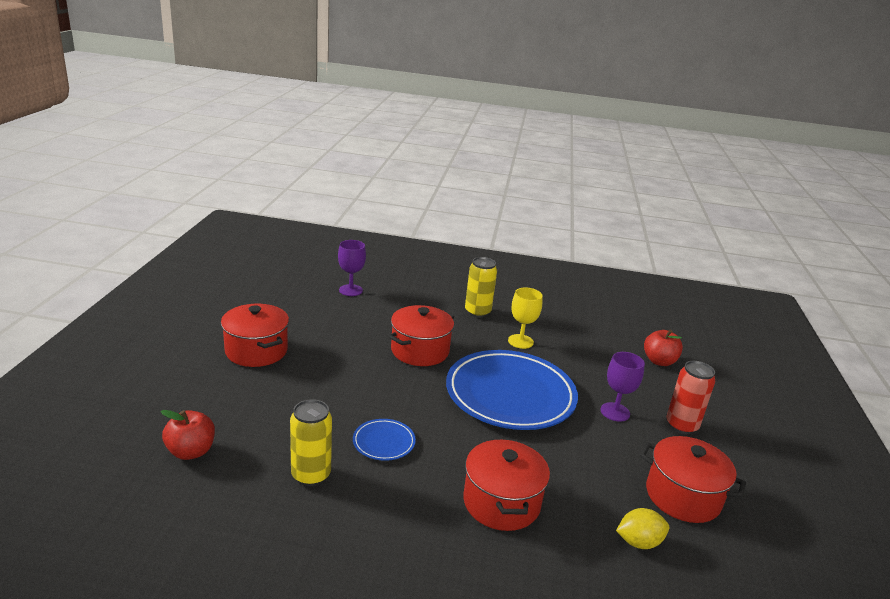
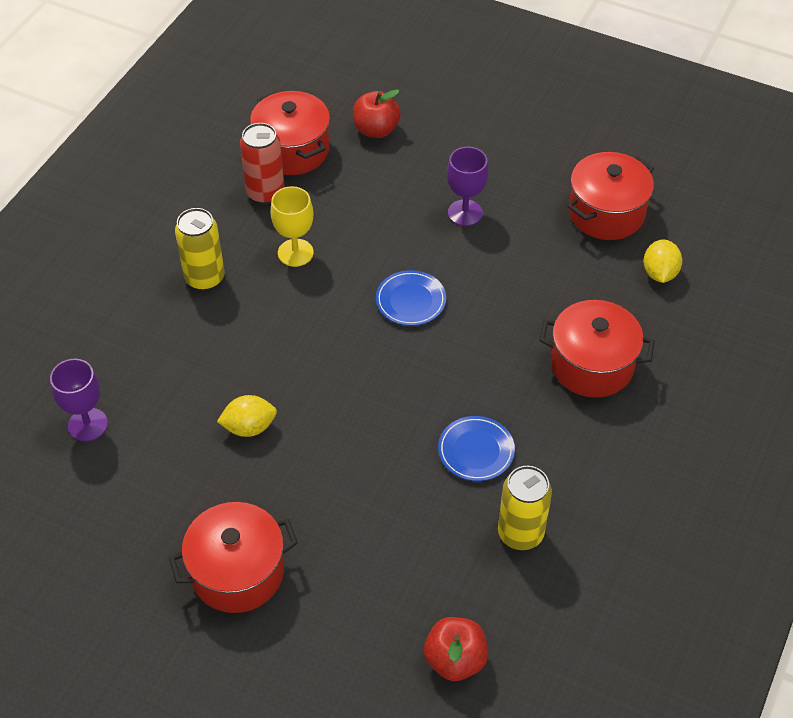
camera: 70 degrees left, 25 degrees up
(368, 341) = (249, 427): none -> yellow lemon
(420, 351) = (289, 371): red pot -> red pot (292, 150)
(510, 394) = (410, 301): blue plate -> blue plate, size x0.42
(681, 425) = (500, 164): red can -> red can (265, 193)

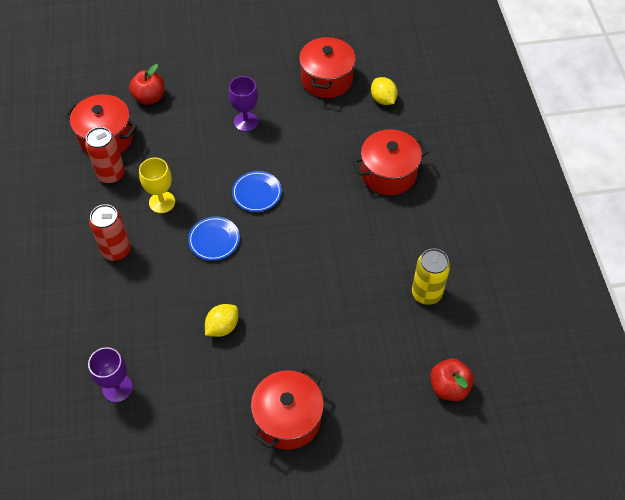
camera: 35 degrees left, 5 degrees up
(205, 278) = (116, 250): yellow can -> red can
(476, 451) = (365, 261): blue plate -> blue plate (214, 240)

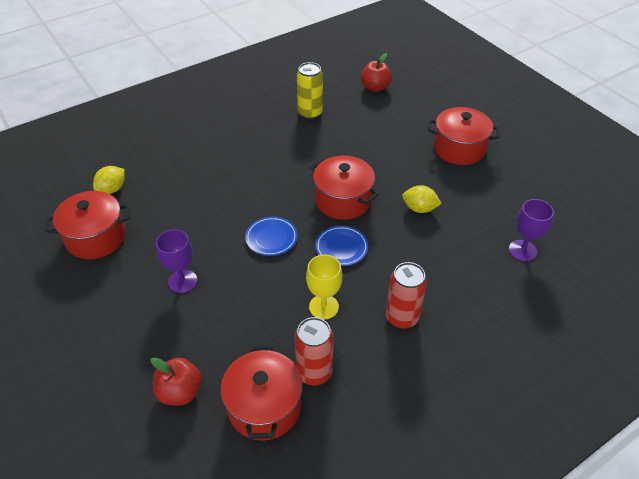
camera: 115 degrees left, 10 degrees down
(388, 173) = (204, 161): red pot -> red pot (343, 200)

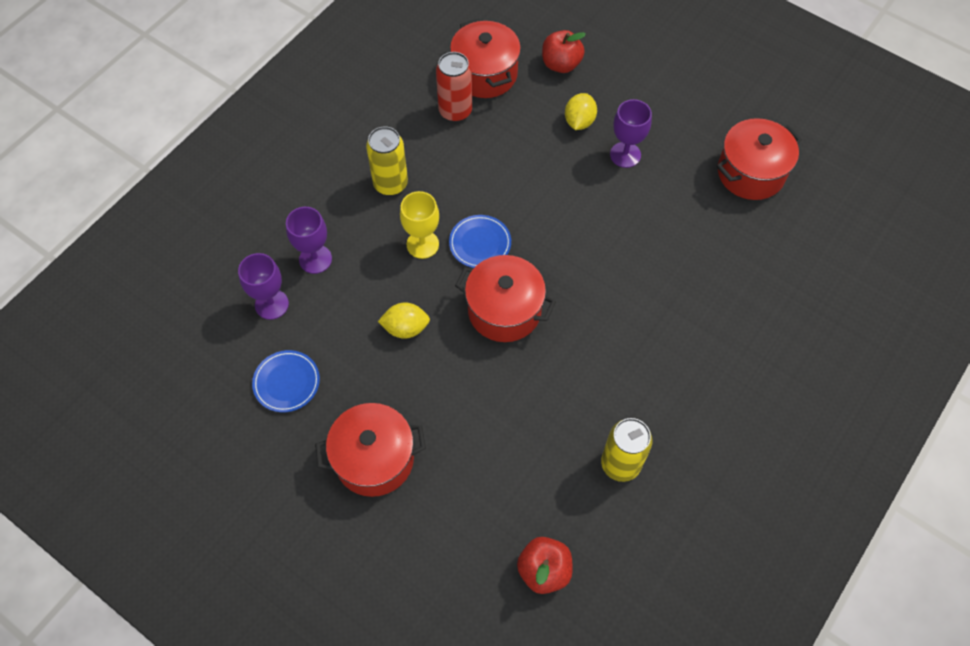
camera: 160 degrees right, 15 degrees up
(112, 189) = (788, 237): yellow lemon -> yellow lemon (579, 121)
(271, 238) = (563, 231): blue plate -> blue plate (286, 382)
(323, 307) = (471, 171): yellow goblet -> yellow goblet (422, 244)
(402, 317) = (390, 184): red can -> yellow can
(482, 273) = (315, 259): none -> purple goblet

